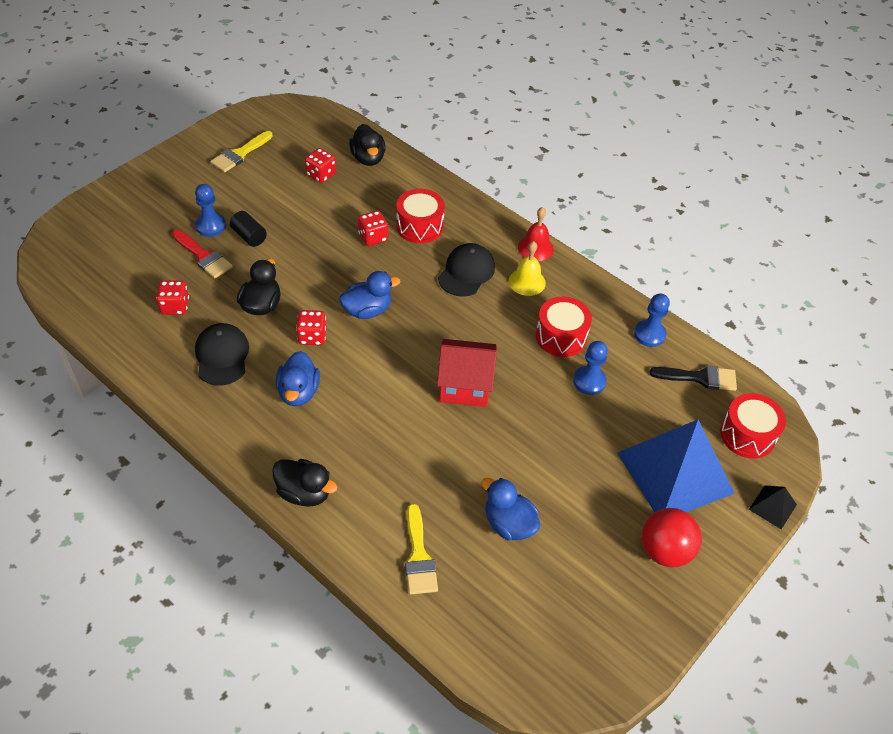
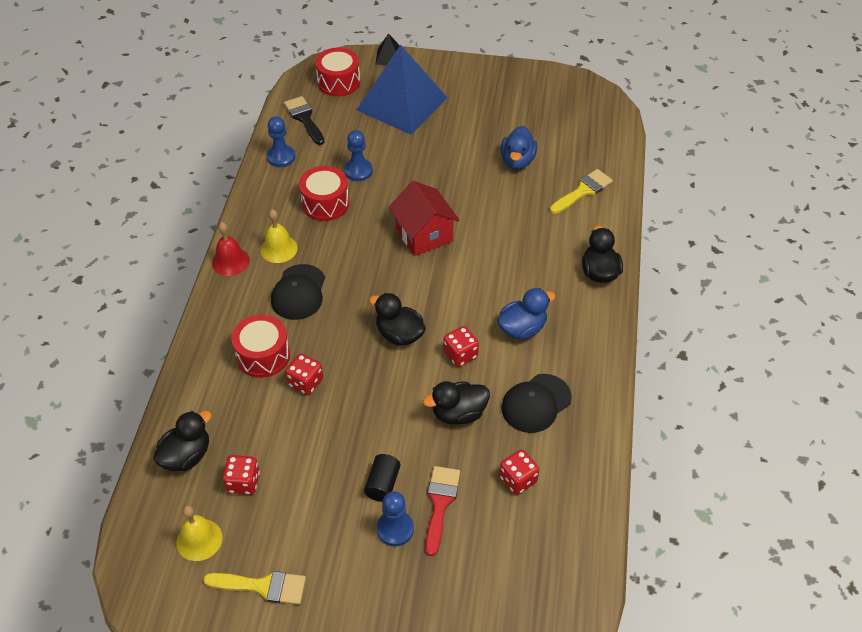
camera: 120 degrees left, 0 degrees up
(300, 141) = (199, 539): none -> yellow bell
(367, 310) = (399, 334): blue duck -> black duck
(466, 272) = (298, 292): black cap -> black cap turned 75 degrees counterclockwise
(665, 551) = (467, 89): red ball -> none

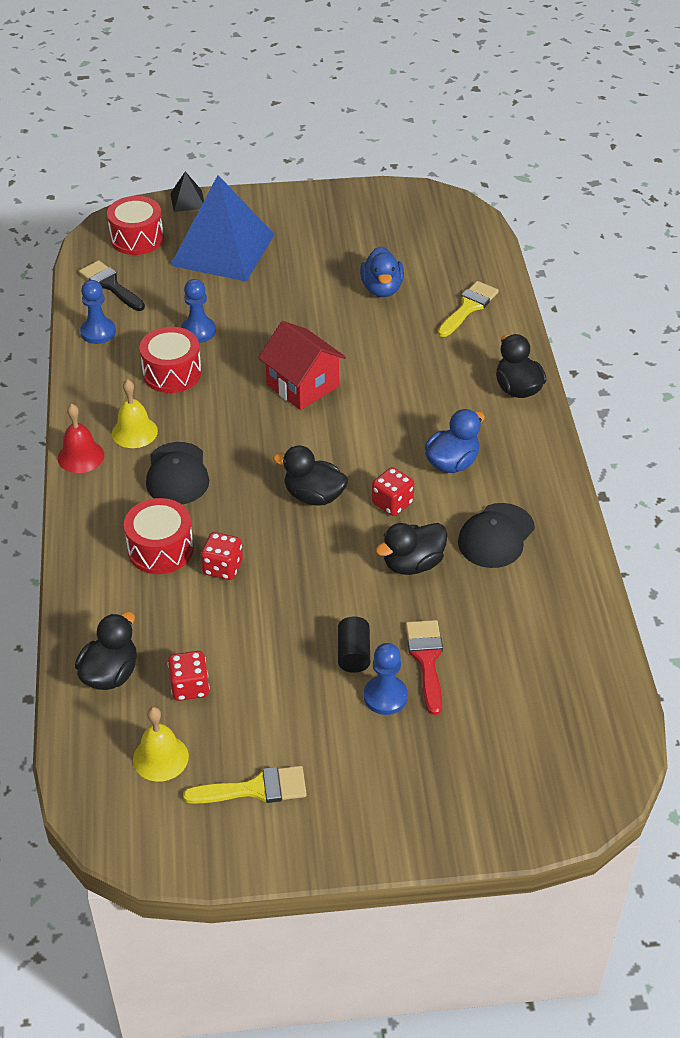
camera: 15 degrees left, 5 degrees down
(518, 479) = (504, 617): red dice -> none

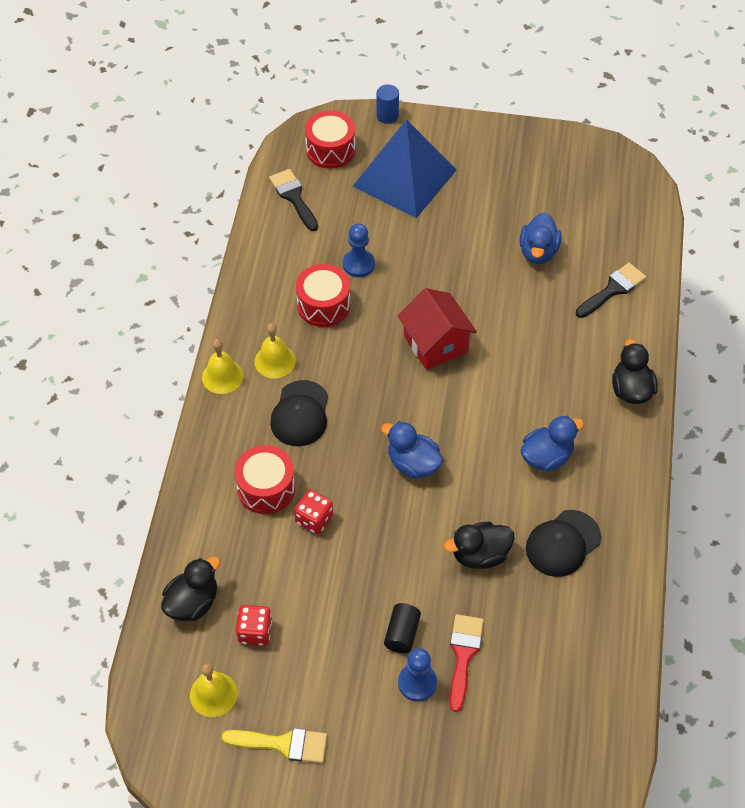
camera: 15 degrees right, 10 degrees up
(81, 456) = (222, 376): red bell -> yellow bell
(98, 332) = (270, 247): blue pawn -> none
(187, 200) = (387, 116): black pyramid -> blue cylinder
(314, 496) = (413, 464): black duck -> blue duck
(392, 503) = (480, 487): red dice -> none
(468, 307) = (613, 289): yellow brush -> black brush

